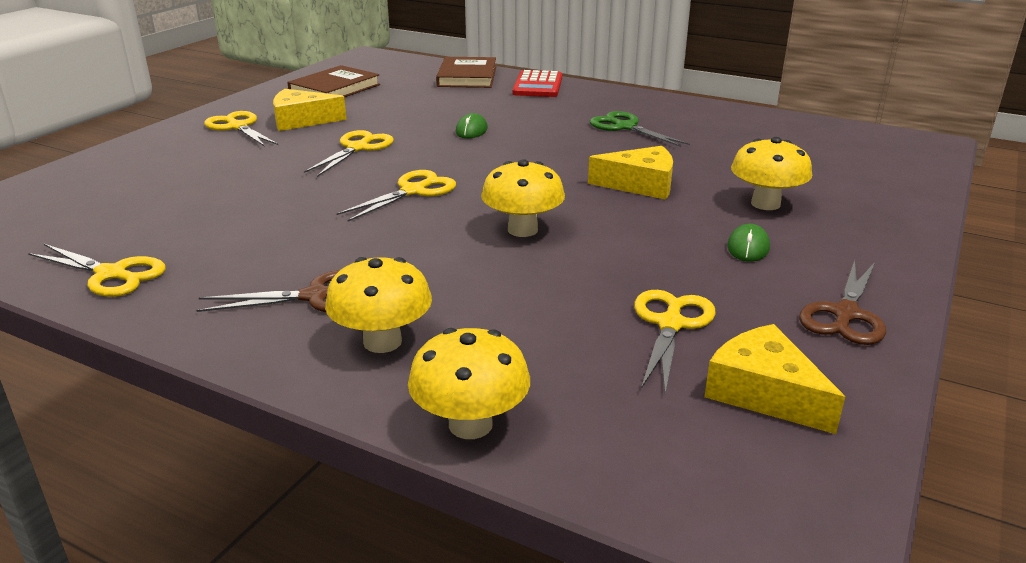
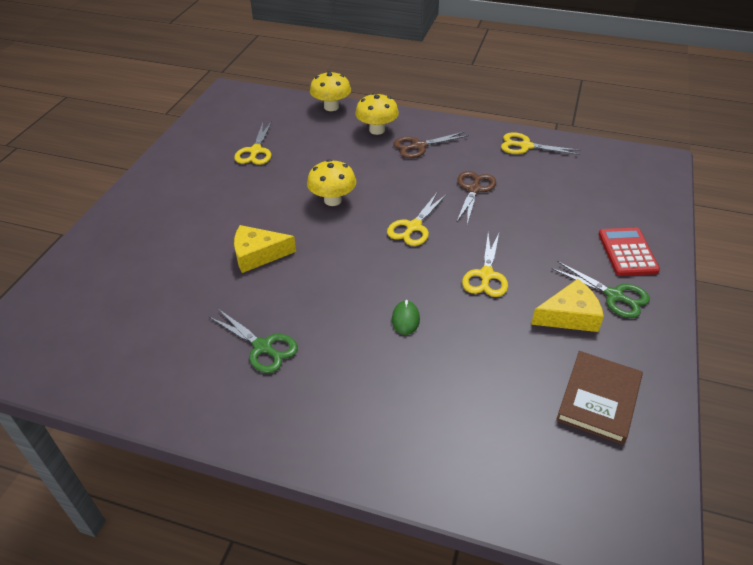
camera: 170 degrees right, 15 degrees up
(238, 127) = (614, 296): yellow scissors -> green scissors
(467, 77) = (463, 468): brown book -> none
(537, 85) = (366, 449): red calculator -> red calculator (627, 252)
(748, 247) = (203, 202): green mouse -> none
(764, 393) = (225, 128): yellow cheese -> none
(765, 204) = (176, 244): yellow mushroom -> none
(845, 314) = (173, 165): brown scissors -> brown scissors (474, 189)

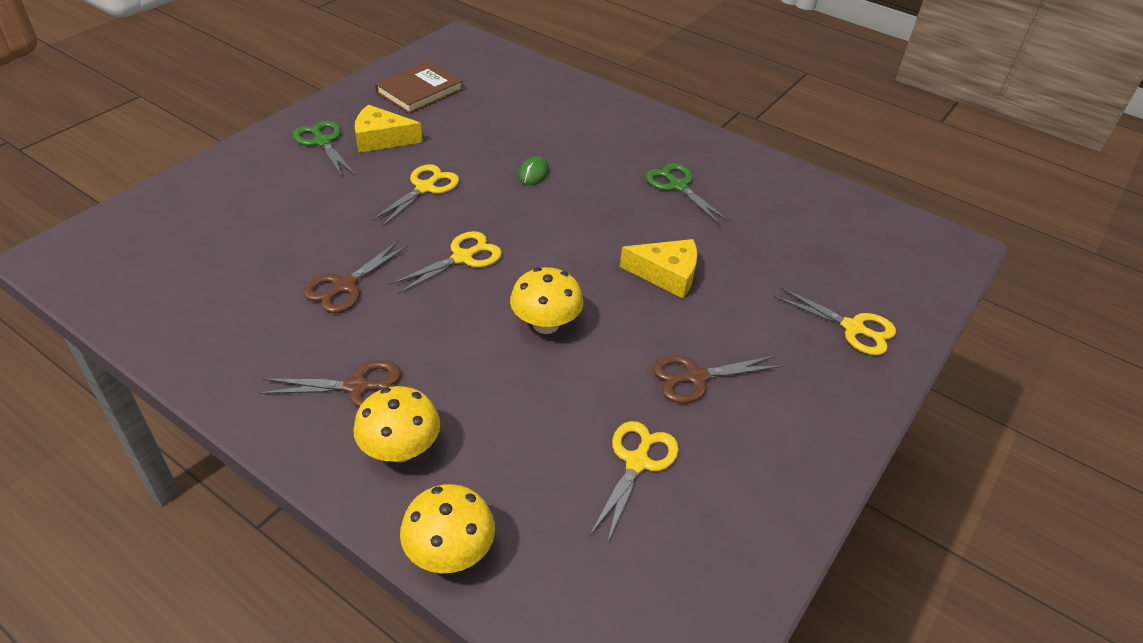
camera: 165 degrees left, 0 degrees up
(228, 195) = (695, 377): none -> brown scissors
(525, 146) = (196, 336): yellow scissors -> yellow scissors (853, 328)
(627, 252) = (259, 170): red calculator -> none

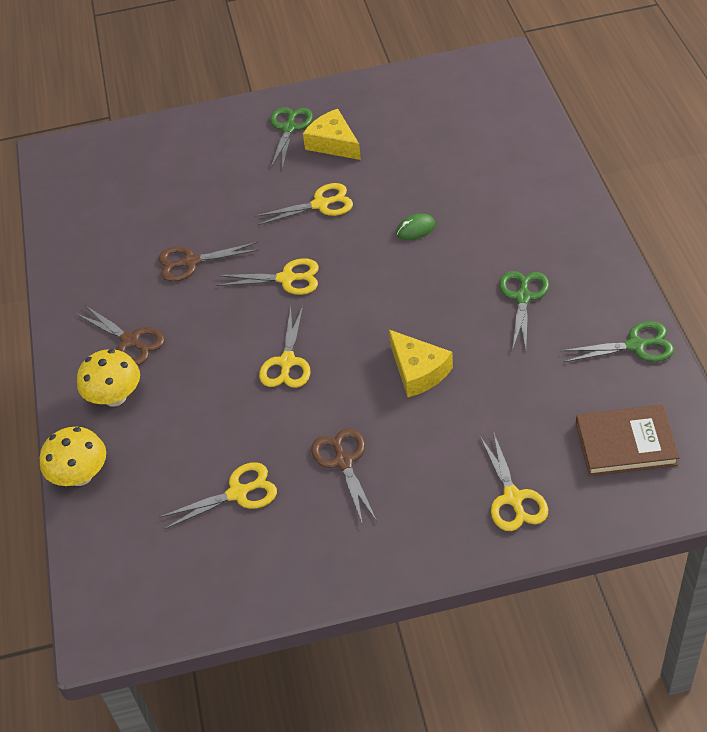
camera: 50 degrees right, 5 degrees up
(419, 91) = (409, 106): brown book -> brown book (625, 443)
(545, 324) = (287, 362): yellow mushroom -> yellow scissors
(695, 377) = (343, 461): brown scissors -> brown scissors turned 45 degrees clockwise
(793, 183) = (636, 345): none -> green scissors

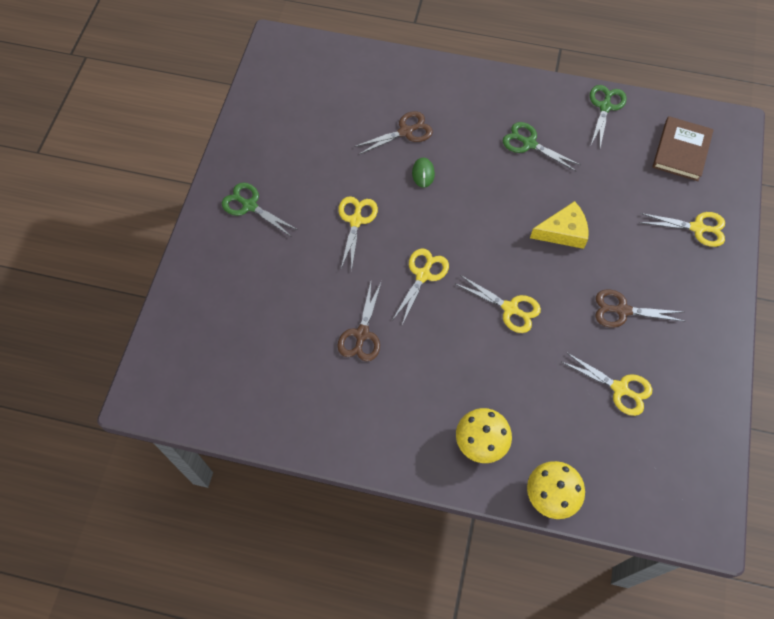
camera: 70 degrees left, 15 degrees up
(130, 341) = (425, 410): brown scissors -> brown scissors (405, 132)
(238, 493) = (620, 388): yellow scissors -> yellow scissors turned 120 degrees clockwise
(333, 143) = (291, 184): yellow cheese -> none

